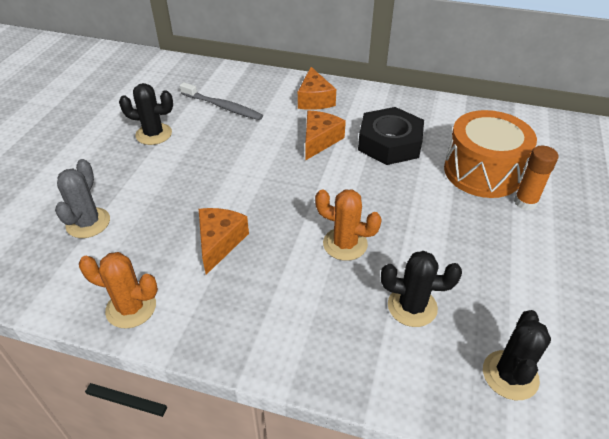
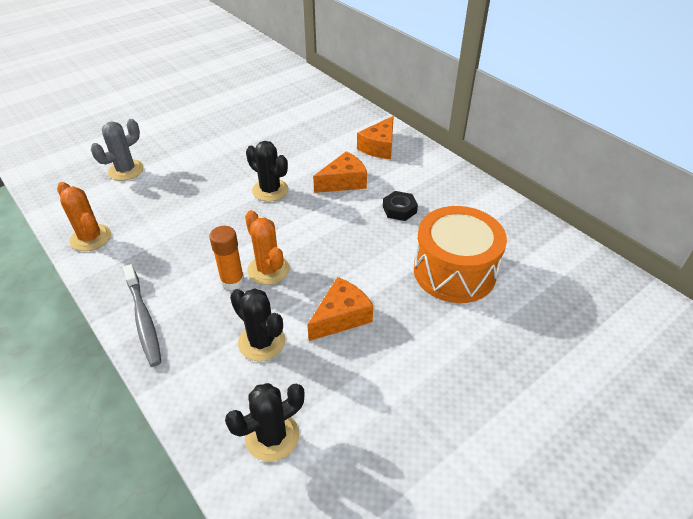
camera: 35 degrees right, 0 degrees up
(154, 134) = (230, 126): black cactus -> black cactus (270, 190)
(219, 242) = (187, 223): orange cheese -> orange cheese (341, 317)
(222, 106) = (300, 124): grey toothbrush -> grey toothbrush (143, 319)
(389, 143) = (399, 209): black nut -> black nut, size x0.50
(525, 202) = (462, 317): orange glue stick -> orange glue stick (232, 281)

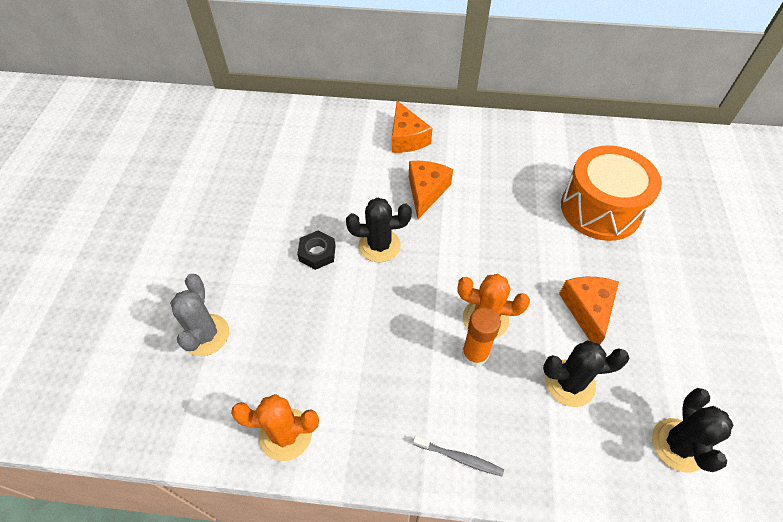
camera: 45 degrees left, 10 degrees up
(143, 319) = (459, 458): grey toothbrush -> grey toothbrush, size x0.60
(399, 209) = (499, 185): black nut -> black nut (317, 253)

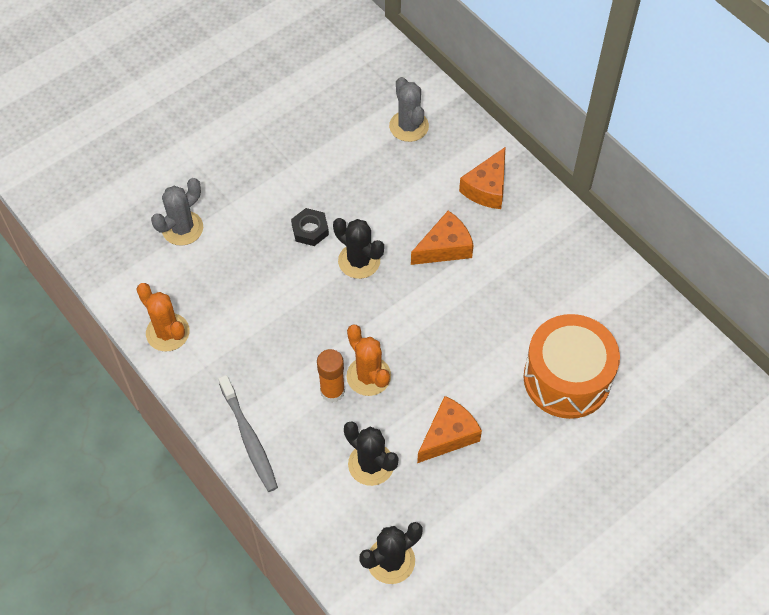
camera: 45 degrees right, 5 degrees up
(310, 138) = (409, 126): none -> grey cactus
(459, 458) = (249, 438): grey toothbrush -> grey toothbrush, size x1.66

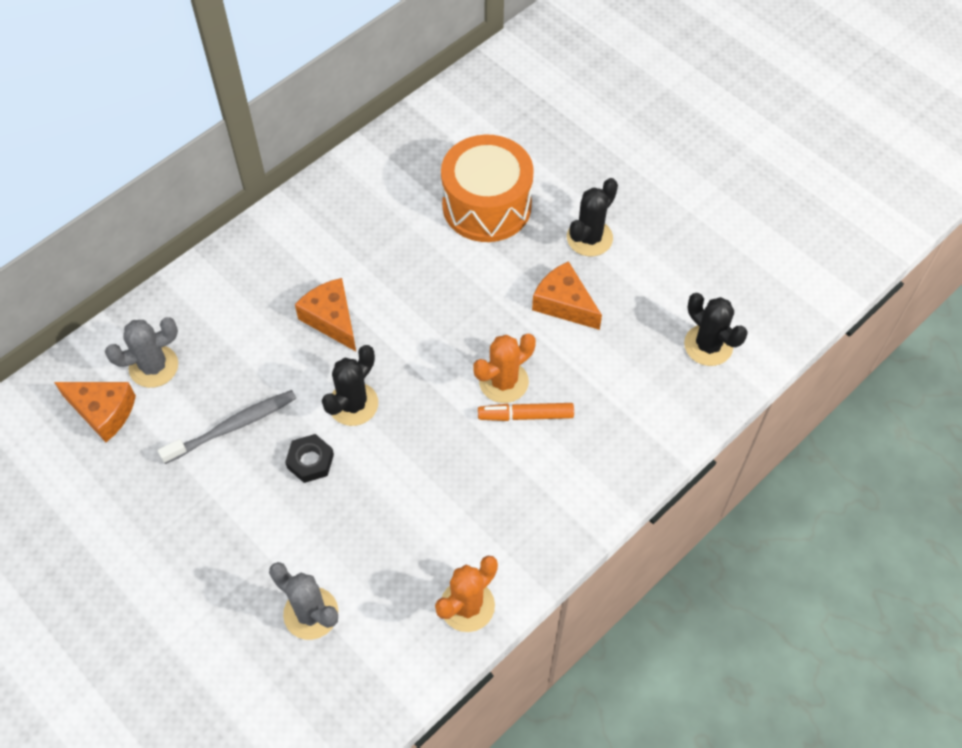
camera: 95 degrees left, 0 degrees up
(249, 438) = (595, 494): grey toothbrush -> grey toothbrush (232, 427)
(332, 391) = (526, 415): orange glue stick -> orange marker
(371, 464) = (607, 371): black cactus -> black cactus (589, 238)
(487, 188) = (248, 282): orange cheese -> orange cheese (103, 412)

